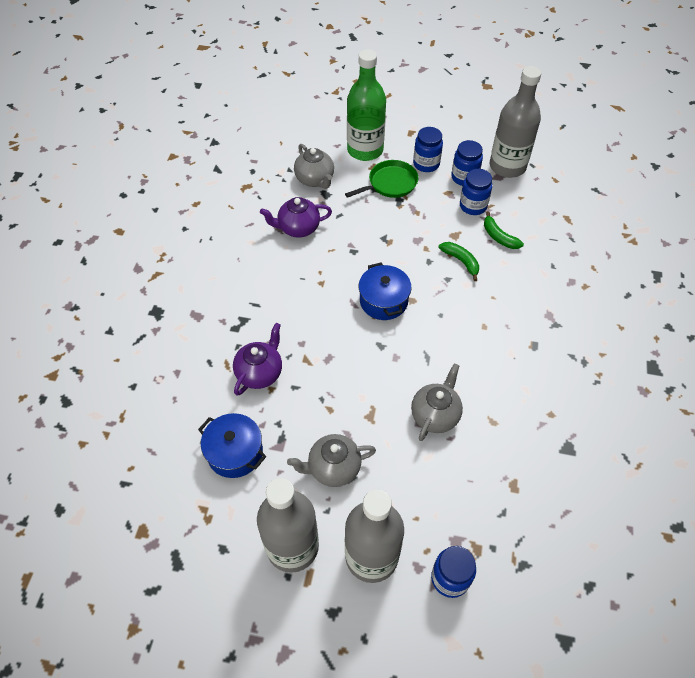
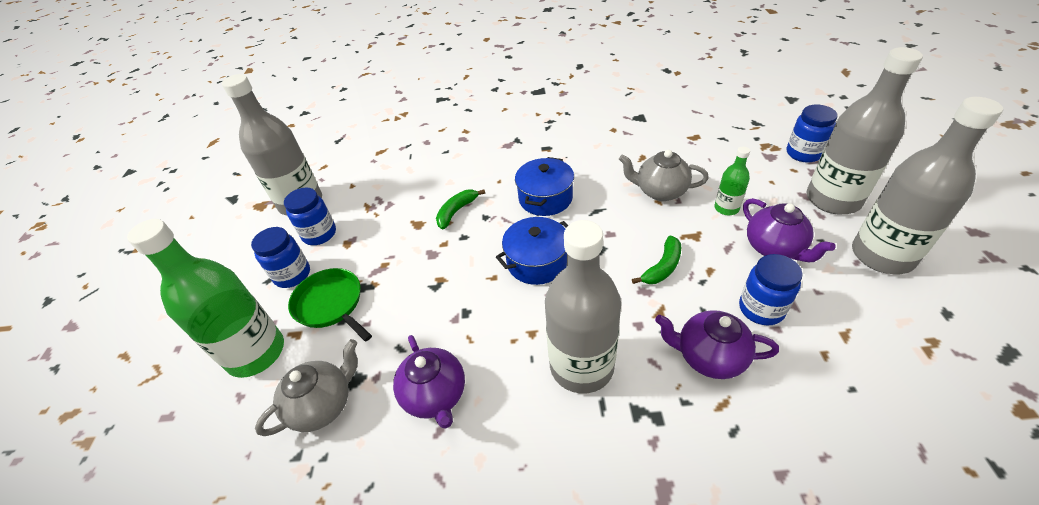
camera: 100 degrees left, 10 degrees down
(235, 452) = (834, 344): blue pot -> blue pot (545, 198)
(285, 302) = (581, 366): none -> grey bottle
(333, 468) = (774, 248): grey teapot -> purple teapot
(393, 457) = (726, 208): none -> green bottle
(473, 206) = (368, 218): blue jar -> blue jar (761, 309)
(499, 237) = (414, 191): green banana -> green banana (662, 267)

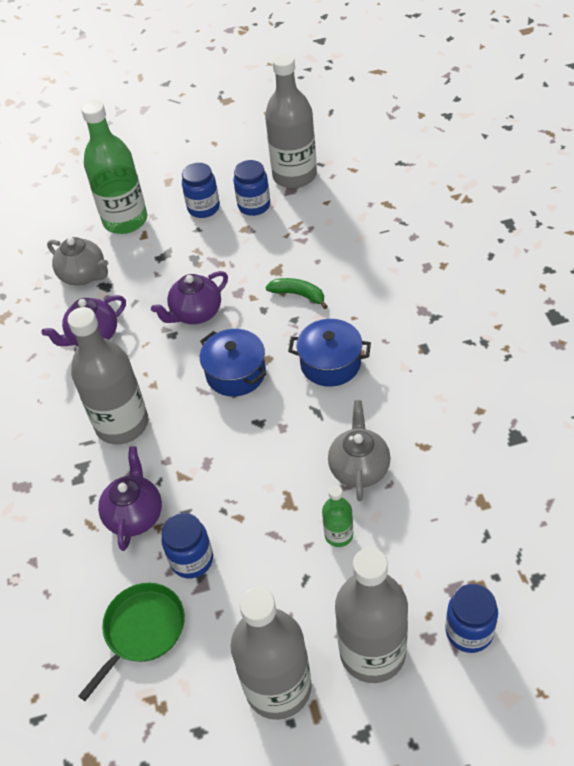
camera: 80 degrees right, 5 degrees up
(331, 304) = (174, 245): green pan -> green pan (142, 630)
(662, 267) = (239, 476): green banana -> none
(774, 248) = (277, 579): purple teapot -> purple teapot (196, 313)

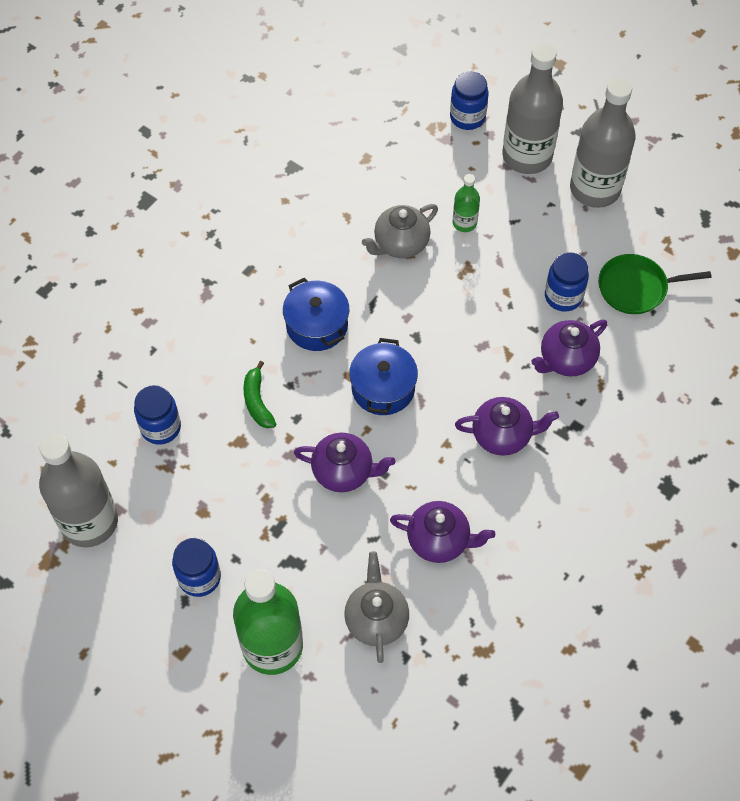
camera: 135 degrees left, 10 degrees up
(122, 424) = (502, 435): grey bottle -> purple teapot
(254, 206) = (163, 528): blue jar -> blue jar (161, 427)

